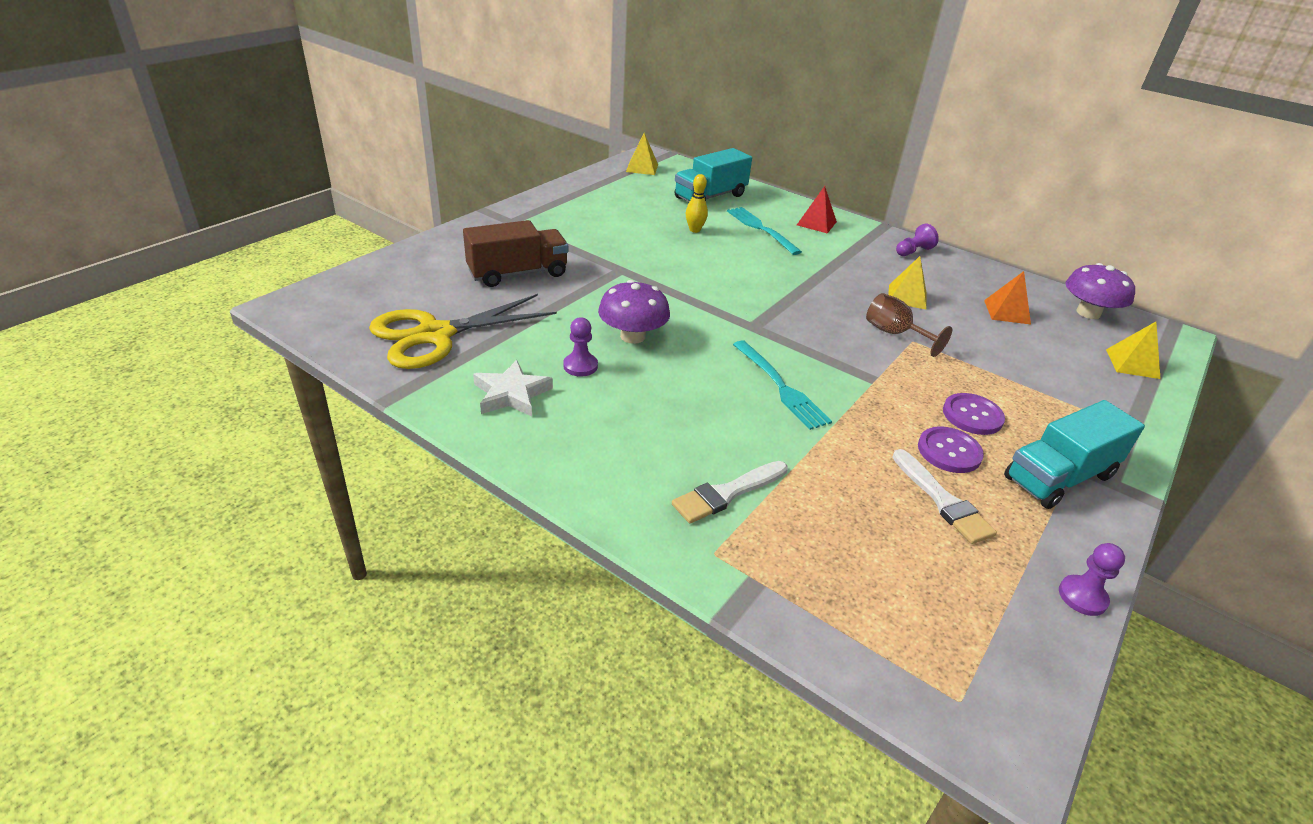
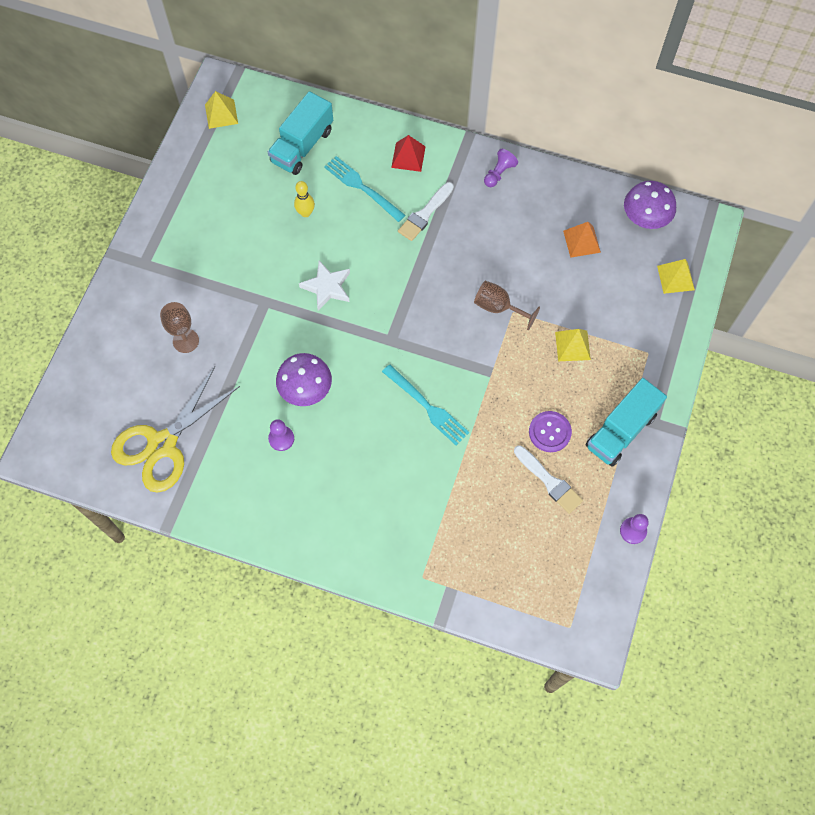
camera: 15 degrees left, 30 degrees up
(511, 394) = (247, 487): white star -> white star (327, 287)
(518, 273) = (186, 341): brown truck -> brown goblet
(727, 493) = (417, 526): white brush -> white brush (425, 214)
(907, 296) = (502, 250): yellow pyramid -> yellow pyramid (572, 345)
(972, 415) = (562, 387): purple button -> none

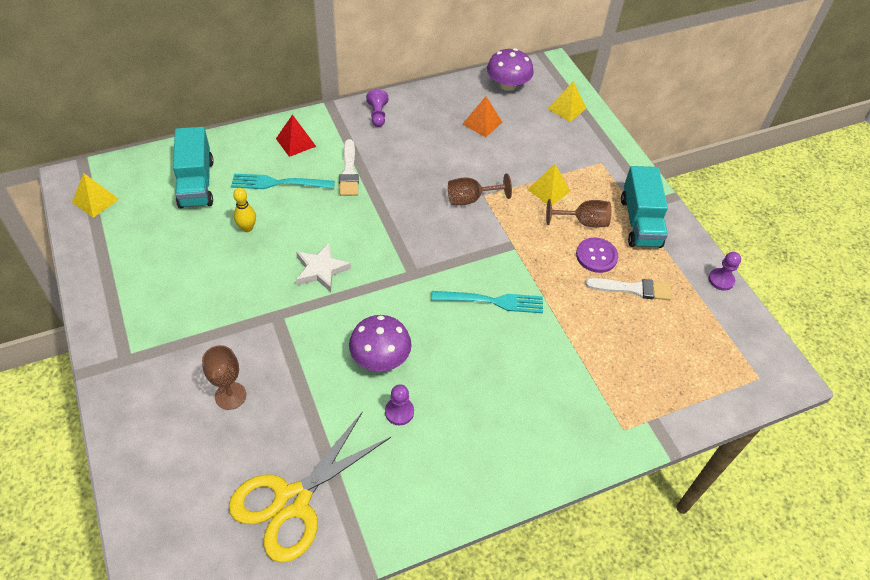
camera: 45 degrees left, 15 degrees down
(162, 444) = (292, 501): yellow scissors -> yellow scissors turned 45 degrees clockwise
(571, 395) = (583, 222): none -> brown goblet

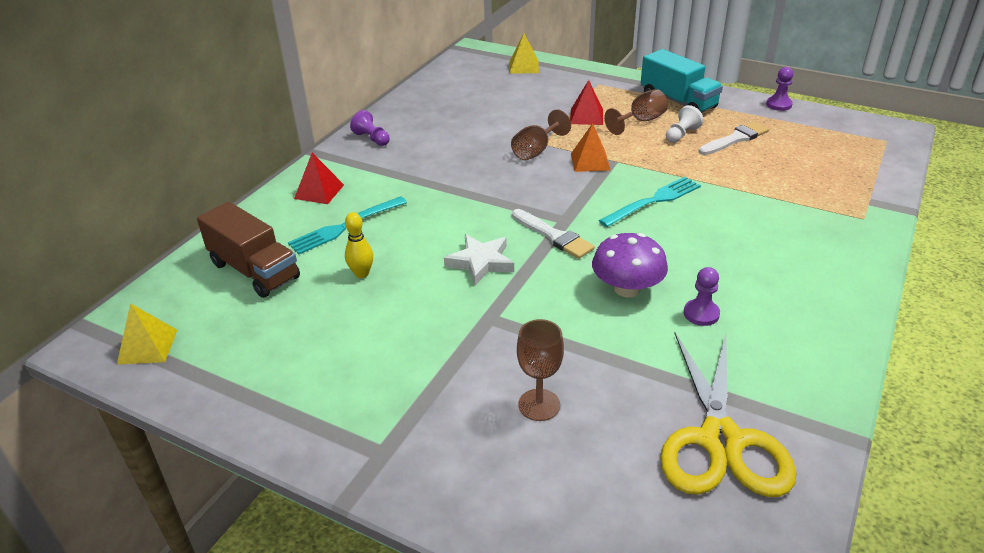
camera: 35 degrees left, 15 degrees down
(196, 183) = (254, 271): turquoise truck -> brown truck
(349, 172) = (403, 186): white brush -> white brush (554, 236)
(482, 123) = (471, 103): orange pyramid -> orange pyramid (590, 161)
(507, 85) = (456, 74): purple mushroom -> none
(548, 190) = (586, 116): yellow pyramid -> red pyramid
(596, 256) = (681, 135): purple button -> white pawn

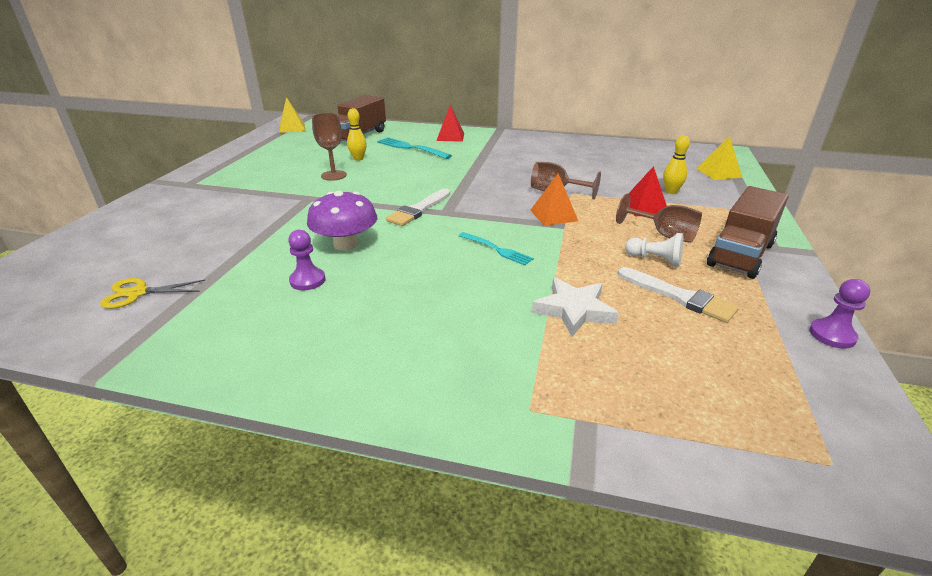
camera: 75 degrees right, 5 degrees down
(372, 139) = (530, 140): purple pawn -> none
(481, 262) = (376, 188): white star -> white star (574, 310)
(539, 405) = (210, 221): brown goblet -> brown goblet (334, 175)
(557, 97) = (671, 192): none -> yellow bowling pin
(653, 201) = (497, 249): turquoise fork -> turquoise fork, size x0.64
(678, 102) = (740, 255): turquoise truck -> brown truck
(720, 441) = (137, 293): yellow scissors -> yellow scissors, size x0.47

